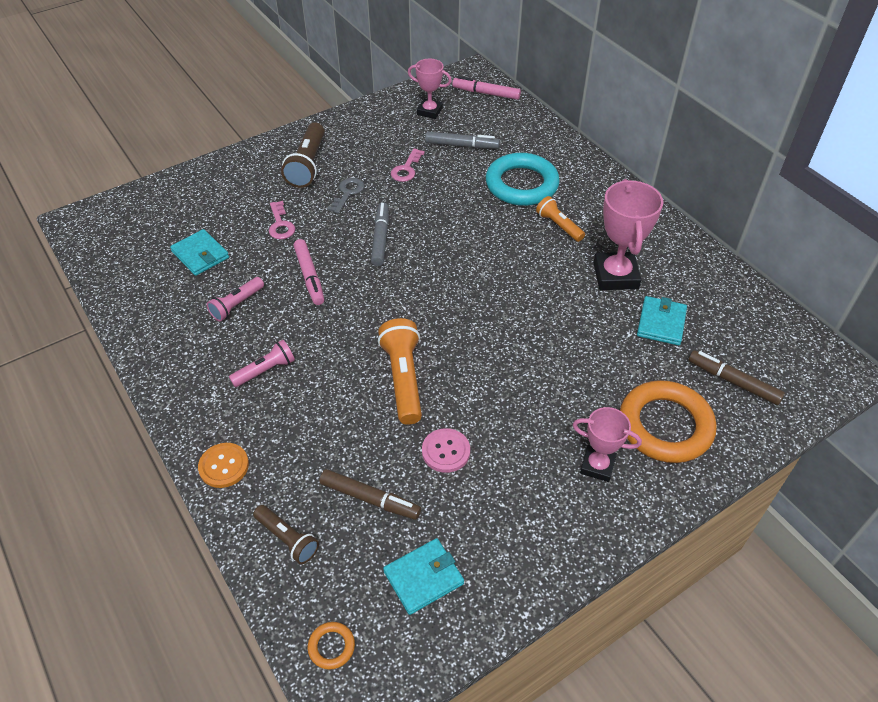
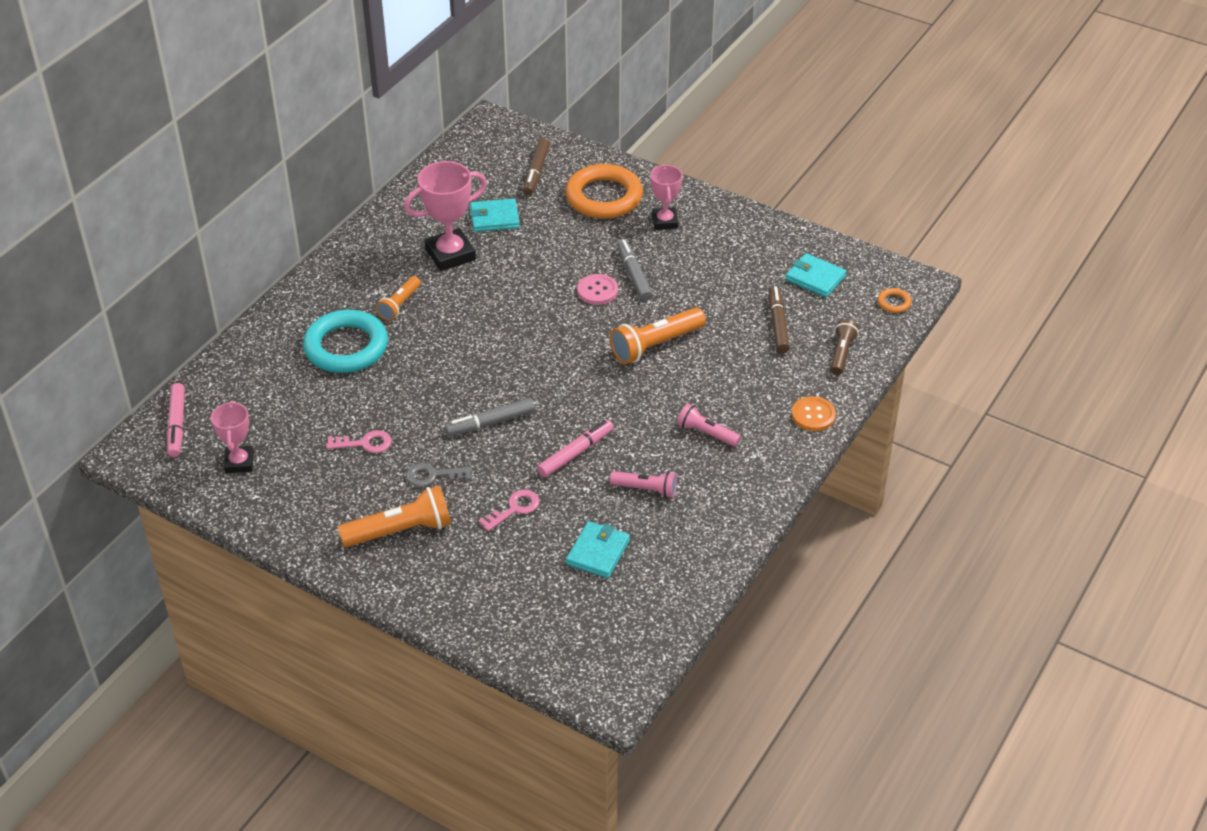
camera: 115 degrees left, 5 degrees down
(307, 165) = (400, 531): brown flashlight -> orange flashlight
(446, 451) = (708, 299): pink button -> pink button (597, 290)
(461, 145) = (297, 413): grey marker -> grey marker (634, 275)

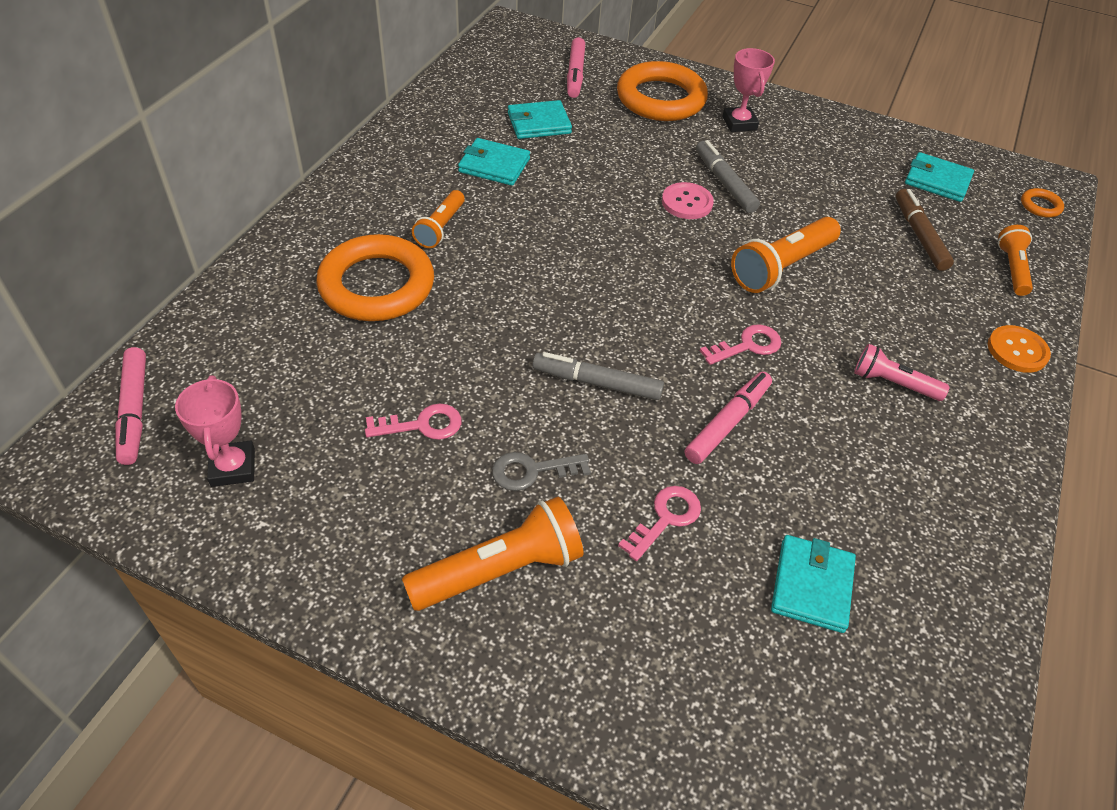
camera: 10 degrees left, 5 degrees up
(346, 347) = (377, 285): turquoise ring -> orange ring
(450, 254) = (494, 165): pink trophy -> turquoise wallet
(491, 422) = (597, 383): grey marker -> grey marker turned 45 degrees clockwise
(536, 171) = (575, 74): brown marker -> pink marker
(608, 402) = (747, 346): none -> pink key
(646, 489) = (844, 473): pink flashlight -> none
(841, 353) = (1012, 268): brown flashlight -> orange flashlight

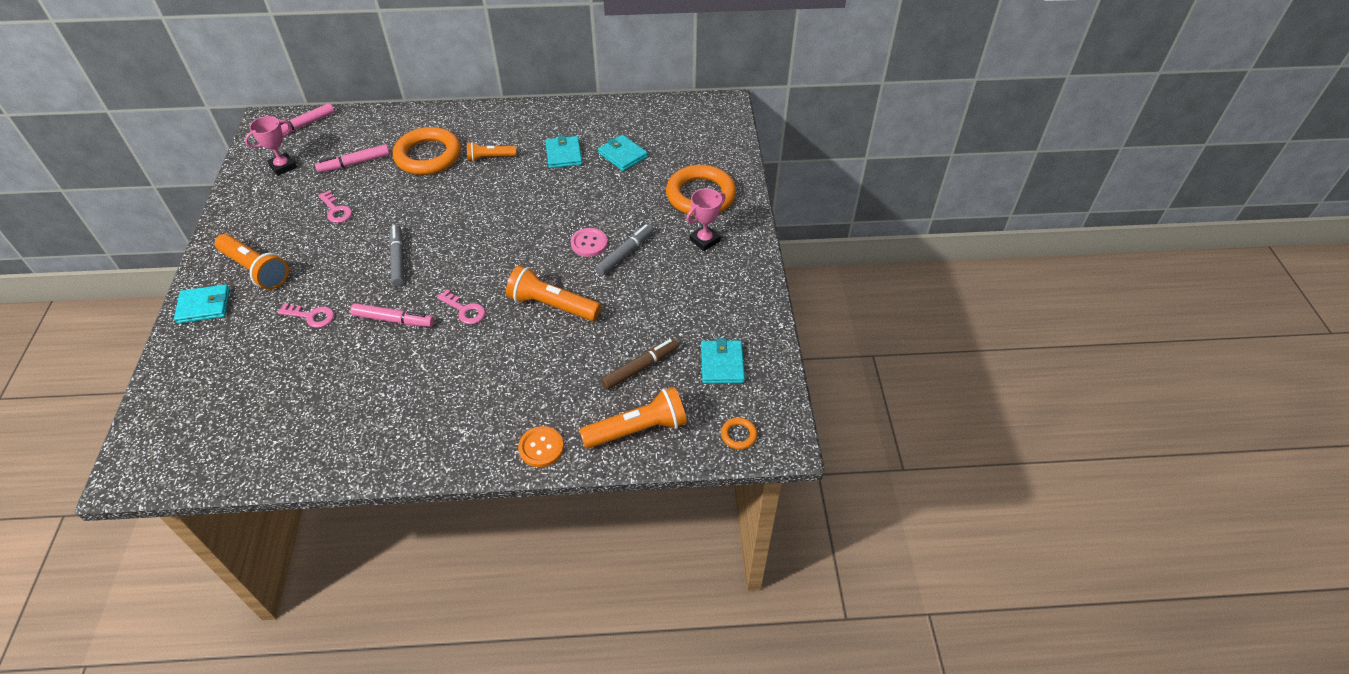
camera: 65 degrees right, 0 degrees up
(532, 471) = (323, 258): grey key -> none
(575, 74) = (694, 149): pink marker -> pink marker (355, 163)
(812, 586) = (288, 386): turquoise wallet -> turquoise wallet (204, 306)
(893, 383) = (468, 386): pink flashlight -> none
(1012, 268) = (637, 429): orange flashlight -> orange flashlight, size x1.63

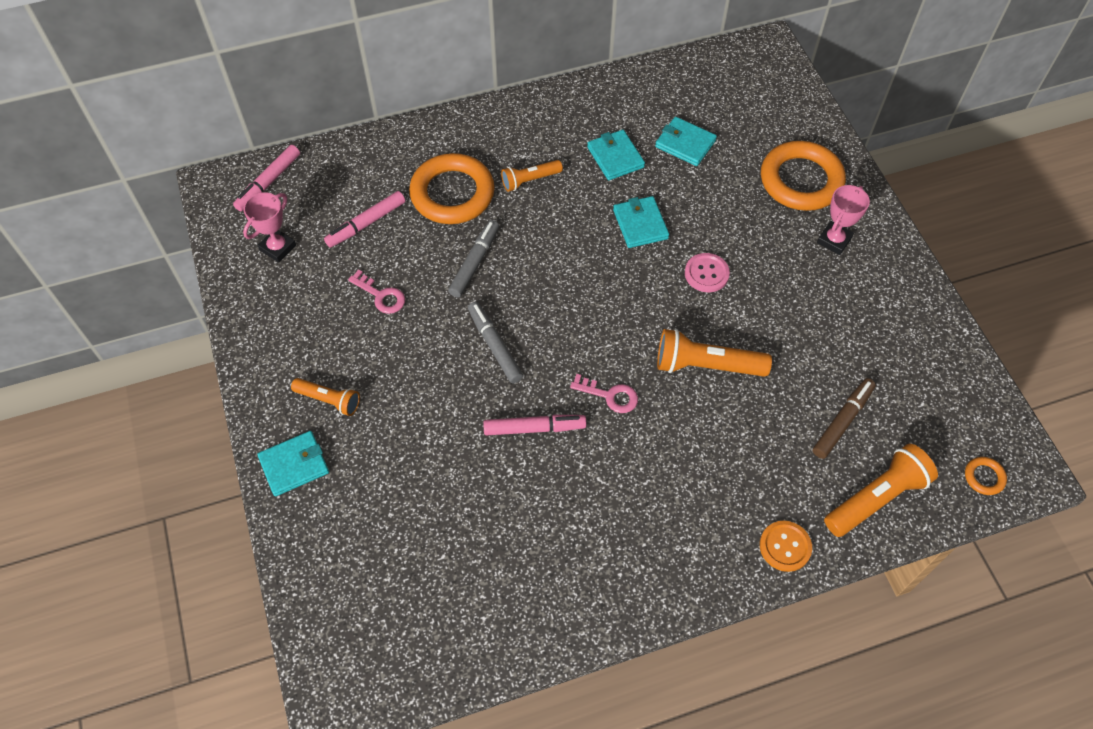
camera: 15 degrees left, 10 degrees up
(256, 269) = (329, 400): orange flashlight -> orange flashlight, size x0.61
(311, 316) = (433, 447): pink key -> none
(625, 254) = (754, 278): grey marker -> grey marker (474, 263)
(722, 364) = (927, 395): turquoise wallet -> turquoise wallet (640, 224)

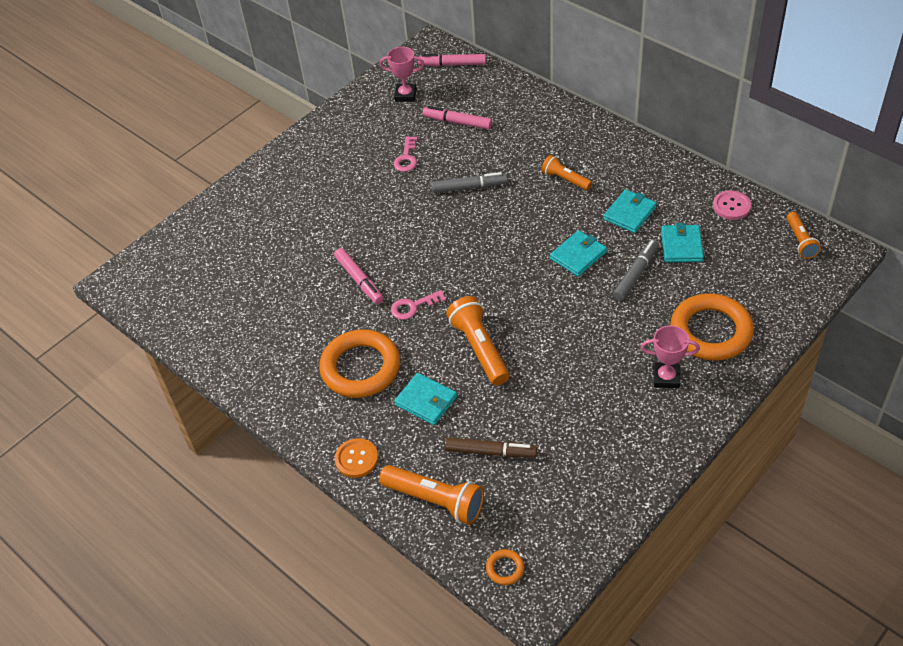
camera: 65 degrees right, 10 degrees down
(294, 465) = (256, 185): turquoise wallet -> turquoise wallet (426, 401)
(329, 400) = (311, 176): orange flashlight -> orange flashlight (800, 241)
(452, 193) = (518, 148): orange ring -> orange ring (360, 368)
(495, 346) = (409, 230): grey marker -> grey marker (635, 274)
(609, 395) = (413, 306): pink key -> pink key turned 75 degrees clockwise
(706, 273) = (564, 313): pink button -> pink button (731, 206)

